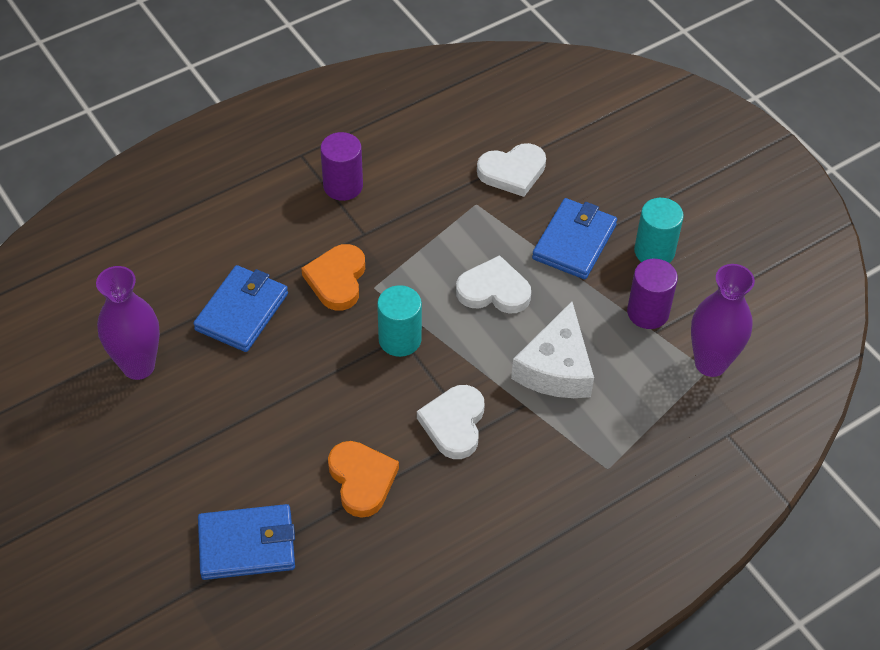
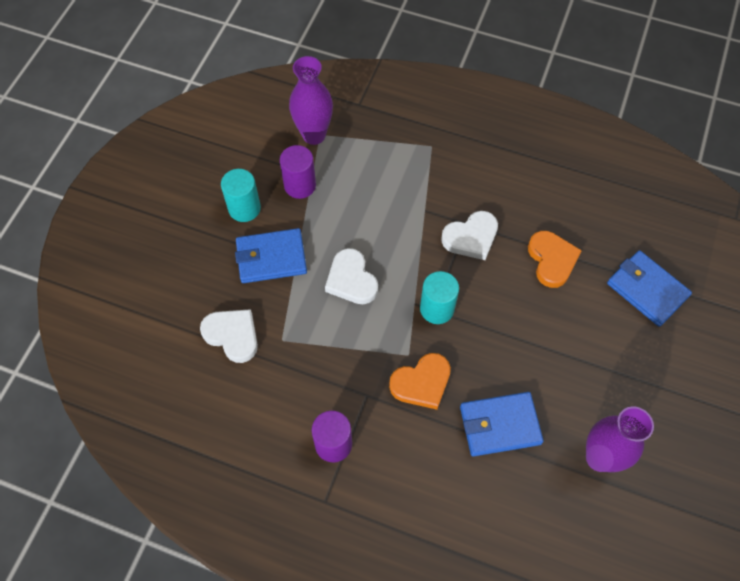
camera: 125 degrees left, 10 degrees up
(362, 480) = (552, 260): orange heart -> orange heart turned 135 degrees clockwise
(556, 368) = (384, 209): white cheese -> none

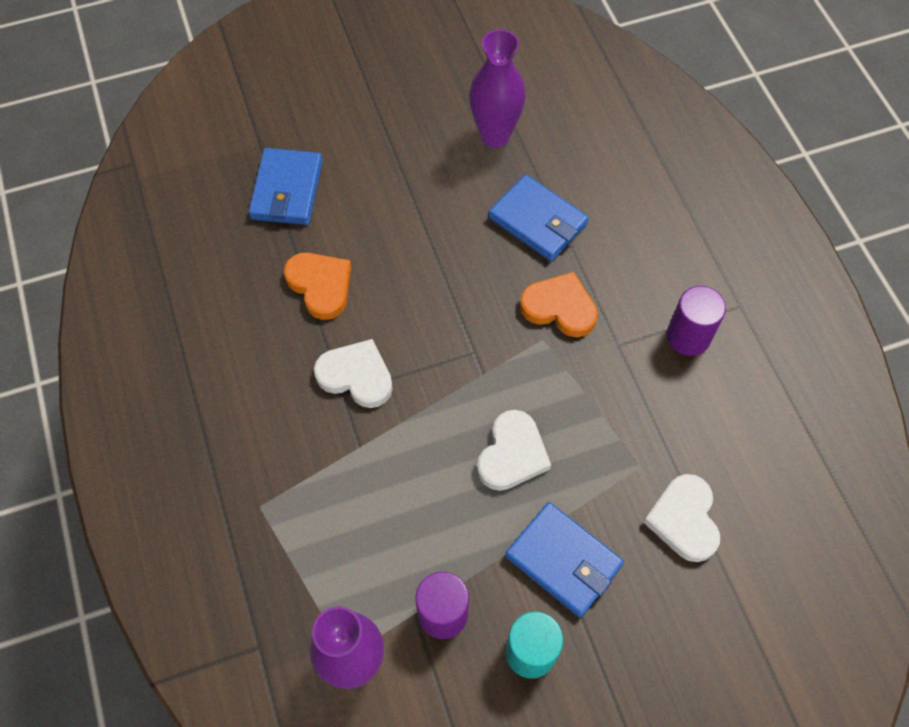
camera: 130 degrees left, 0 degrees up
(437, 309) = (470, 349): turquoise cylinder -> none
(552, 260) = (320, 286): orange heart -> orange heart turned 105 degrees clockwise

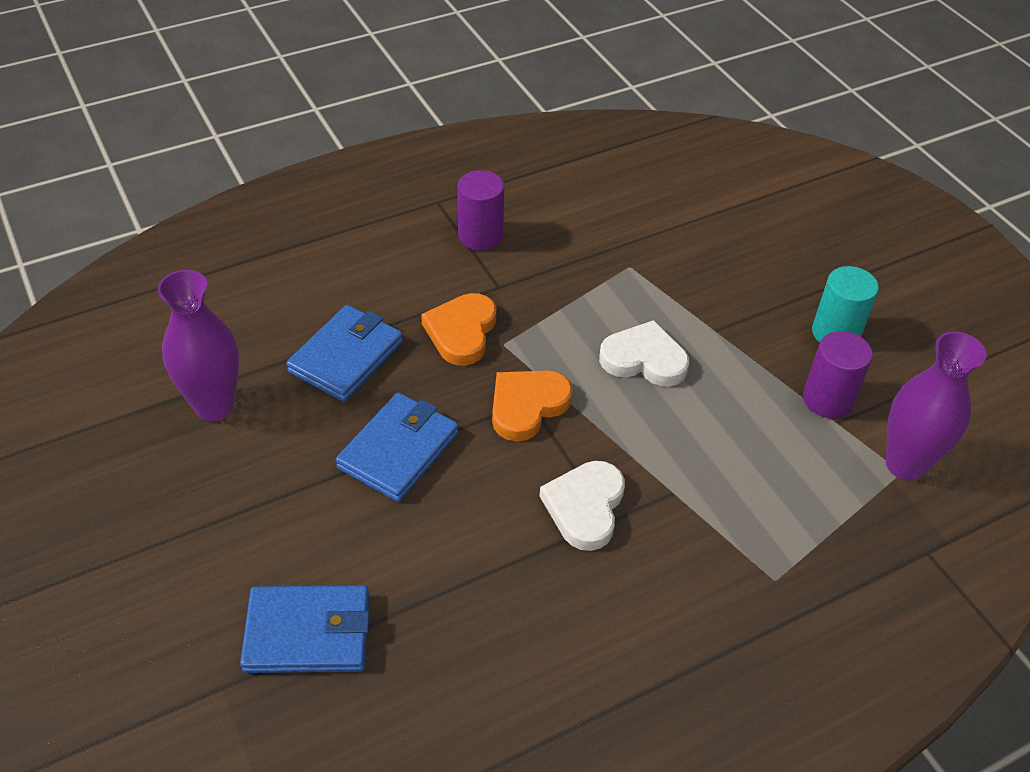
camera: 100 degrees left, 15 degrees down
(320, 286) = (464, 565): orange heart -> orange heart (527, 406)
(563, 561) = (741, 315): blue wallet -> blue wallet (398, 450)
(684, 520) = (673, 237): white heart -> none

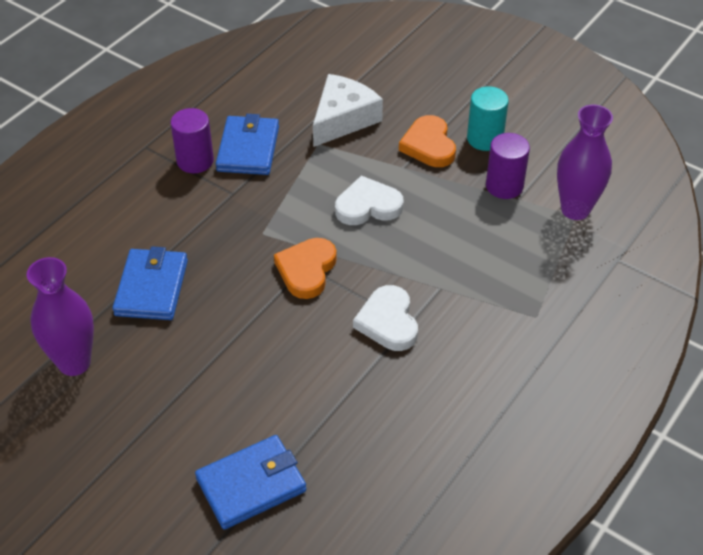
camera: 25 degrees left, 0 degrees up
(398, 450) = (234, 337): blue wallet -> blue wallet (248, 149)
(461, 332) = (226, 236): orange heart -> orange heart (429, 145)
(675, 248) = (343, 119): none -> white cheese

